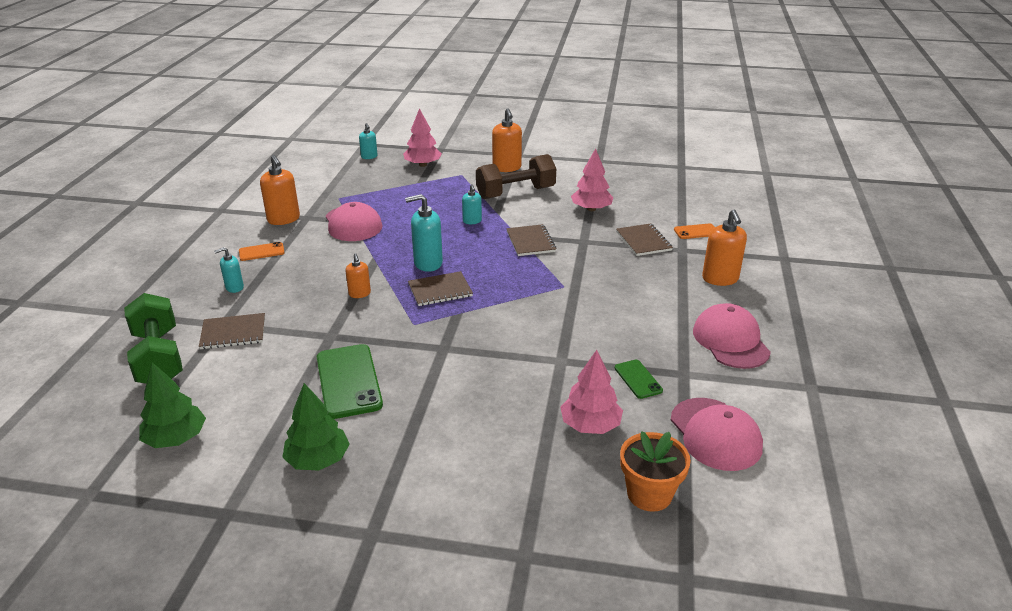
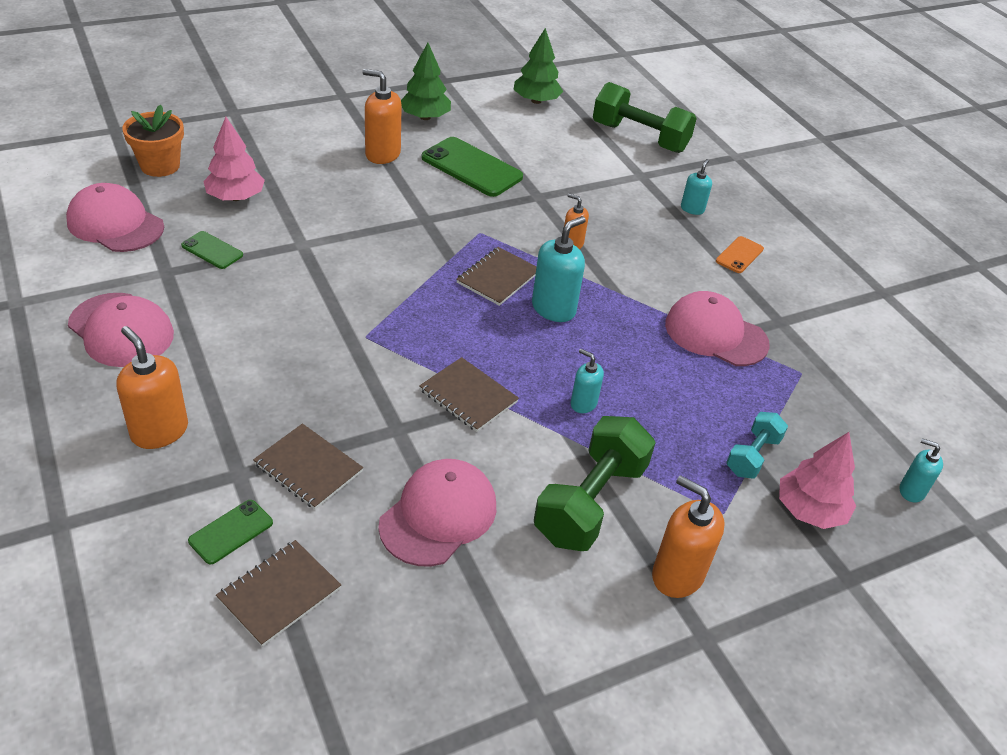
camera: 140 degrees right, 10 degrees up
(233, 333) = (620, 172): brown notebook -> brown notebook (279, 593)
(283, 219) = (797, 307): orange soap dispenser -> orange soap dispenser (382, 154)
(418, 183) = (752, 456): none -> turquoise dumbbell
(515, 193) = (590, 502): brown dumbbell -> green dumbbell
(591, 209) = (438, 515): pink tree -> pink cap
(696, 232) = (231, 532): orange phone -> green phone

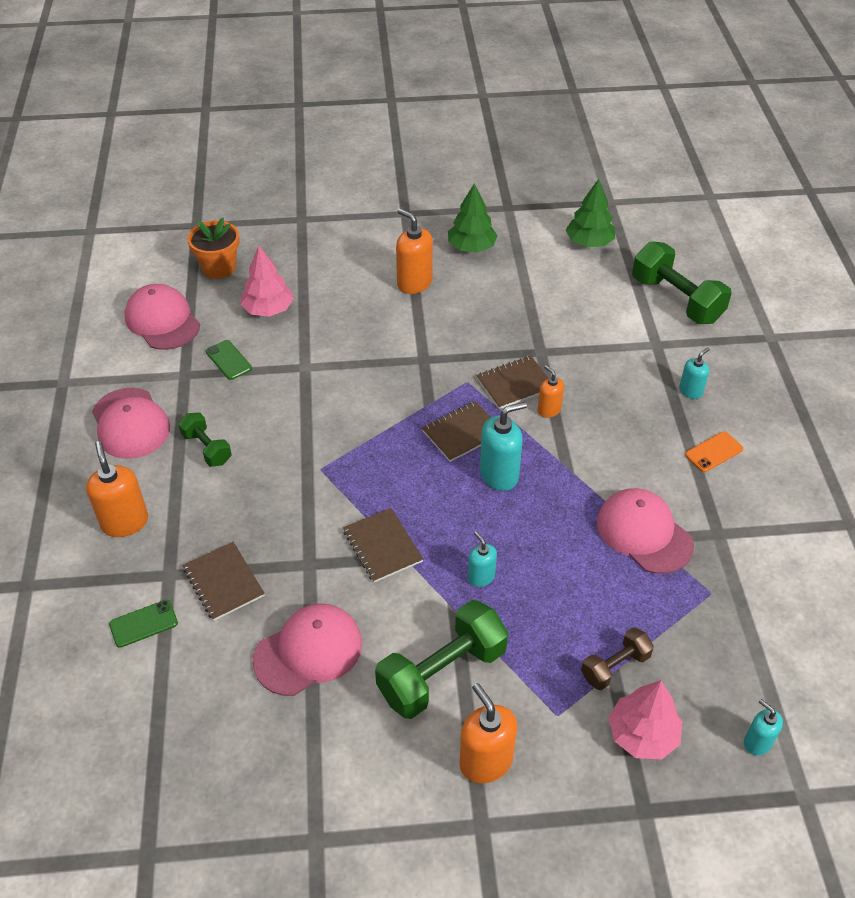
camera: 25 degrees right, 5 degrees up
(226, 339) = (207, 448): none -> green dumbbell
(279, 593) = (158, 686): brown notebook -> brown notebook (515, 384)
(471, 167) = (491, 310): green phone -> none
(752, 456) = (615, 666): turquoise dumbbell -> brown dumbbell

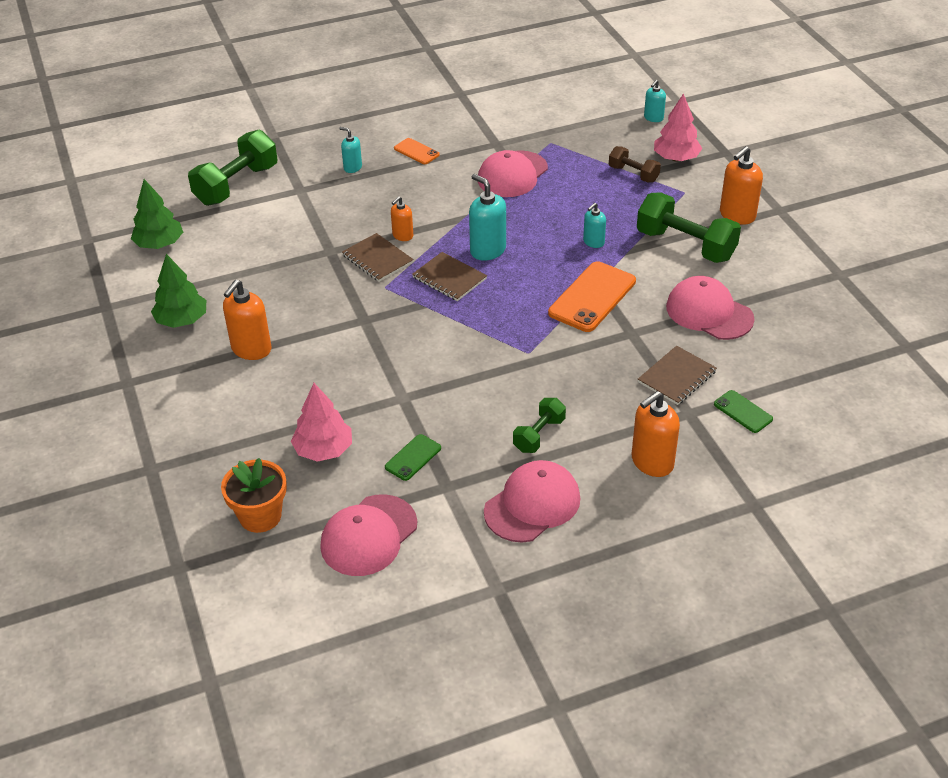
camera: 105 degrees left, 5 degrees down
(382, 546) = (592, 297): brown notebook -> orange phone

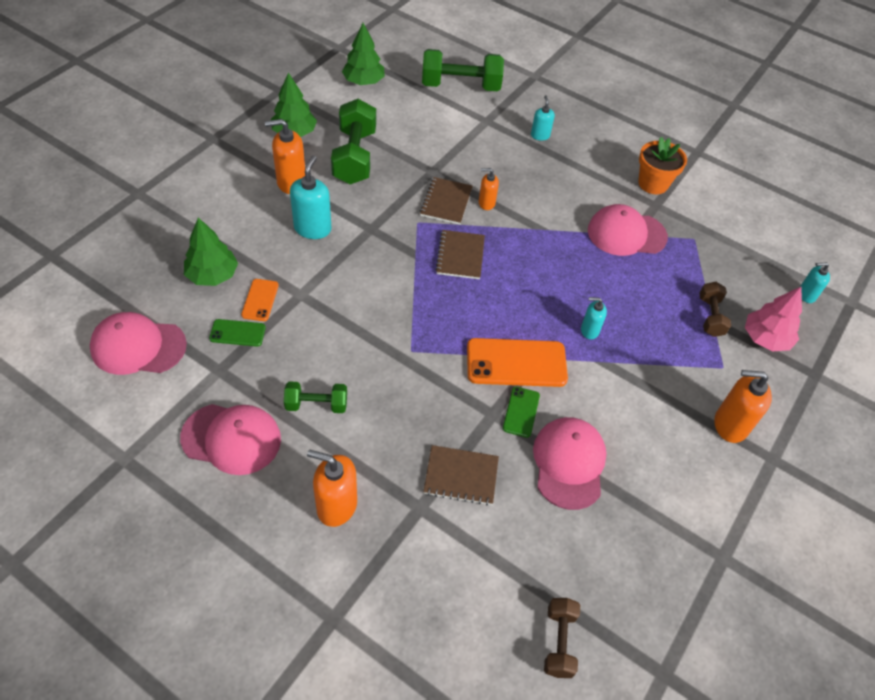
camera: 50 degrees right, 10 degrees up
(260, 516) = (124, 273): orange flower pot -> orange flower pot (653, 183)
(323, 450) = (212, 275): pink tree -> green tree
(416, 151) = (596, 161): orange phone -> orange phone (260, 300)
(487, 250) = (515, 263): turquoise soap dispenser -> turquoise soap dispenser (312, 228)
(685, 245) = (647, 402): green dumbbell -> green dumbbell (354, 157)
(743, 412) = (452, 553): green phone -> green phone (521, 412)
(852, 387) = (559, 642): none -> brown dumbbell

